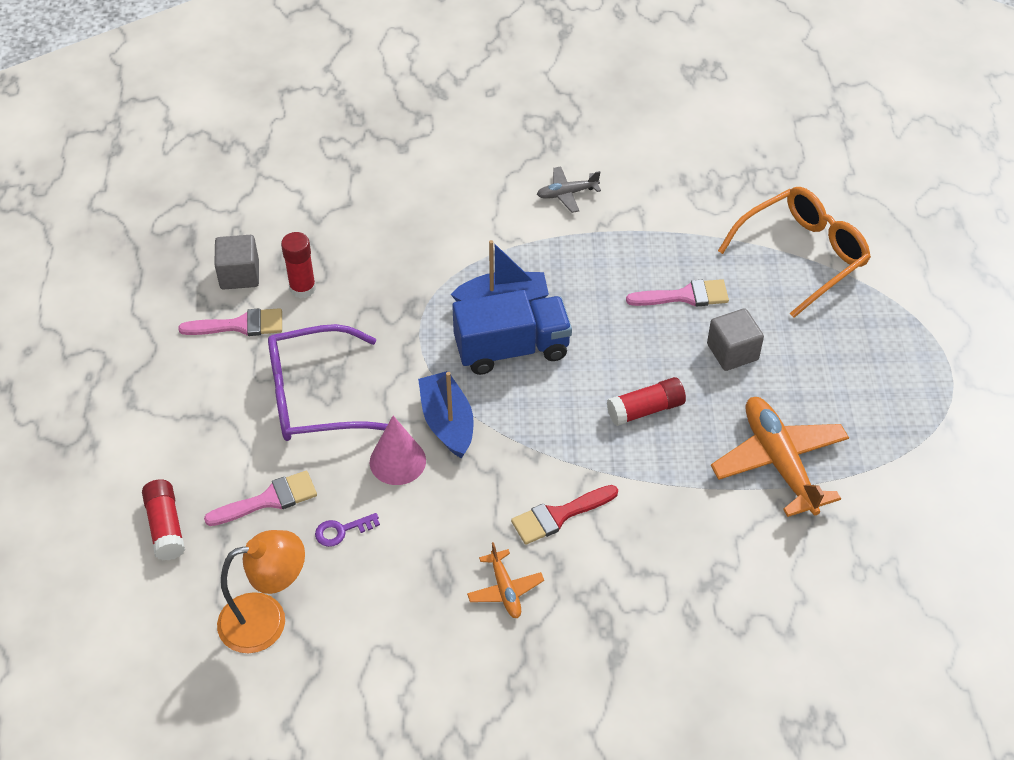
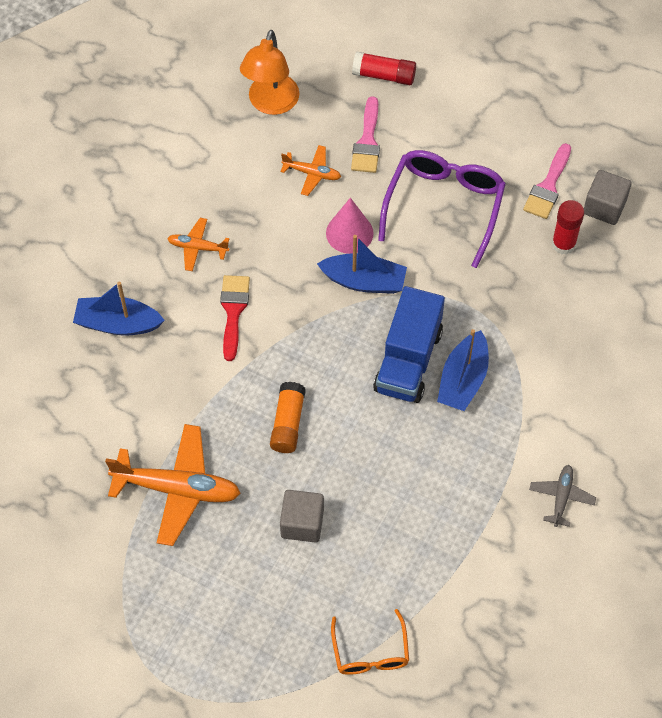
camera: 120 degrees right, 10 degrees up
(341, 531) = (312, 173): purple key -> orange plane
(645, 409) = (288, 423): red glue stick -> orange glue stick
(648, 614) = (118, 323): none -> blue boat
(684, 296) = (384, 523): pink brush -> none
(802, 255) = (370, 652): orange glasses -> orange glasses, size x0.59

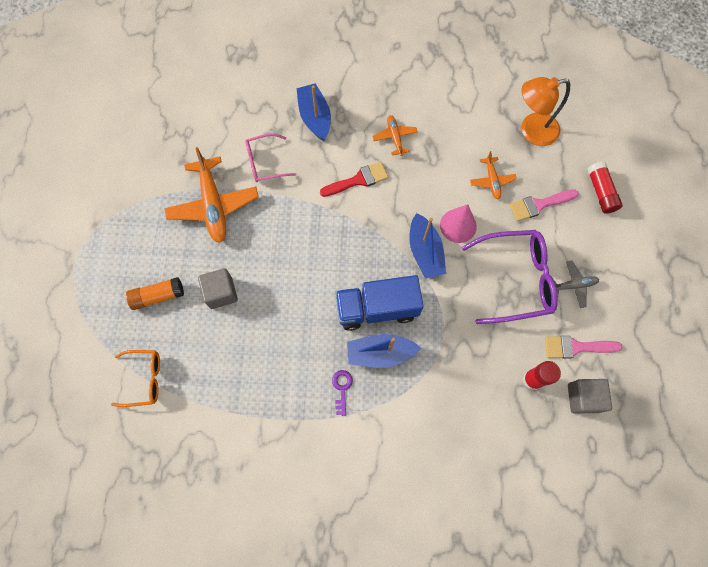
camera: 65 degrees right, 10 degrees up
(150, 406) = (265, 162): none -> pink glasses
(288, 423) = (291, 251): orange glue stick -> orange glue stick (158, 296)
(370, 652) = (144, 379): orange glasses -> orange glasses turned 150 degrees counterclockwise
(485, 436) = (342, 388): none -> purple key
(561, 497) = (317, 466): grey plane -> grey plane (573, 285)

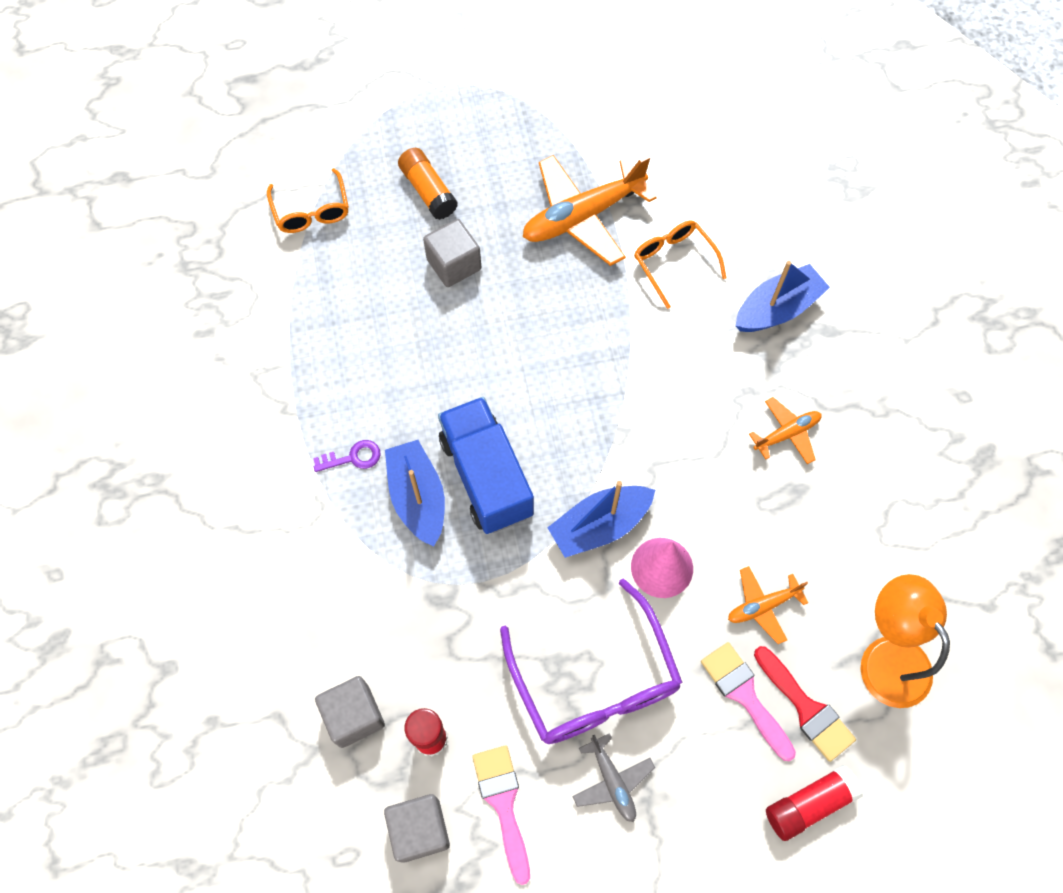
camera: 75 degrees right, 5 degrees down
(265, 162) = (674, 262): pink glasses -> orange glasses
(358, 180) = (690, 398): red brush -> red brush (806, 708)
(510, 422) = (354, 715): none -> grey cube

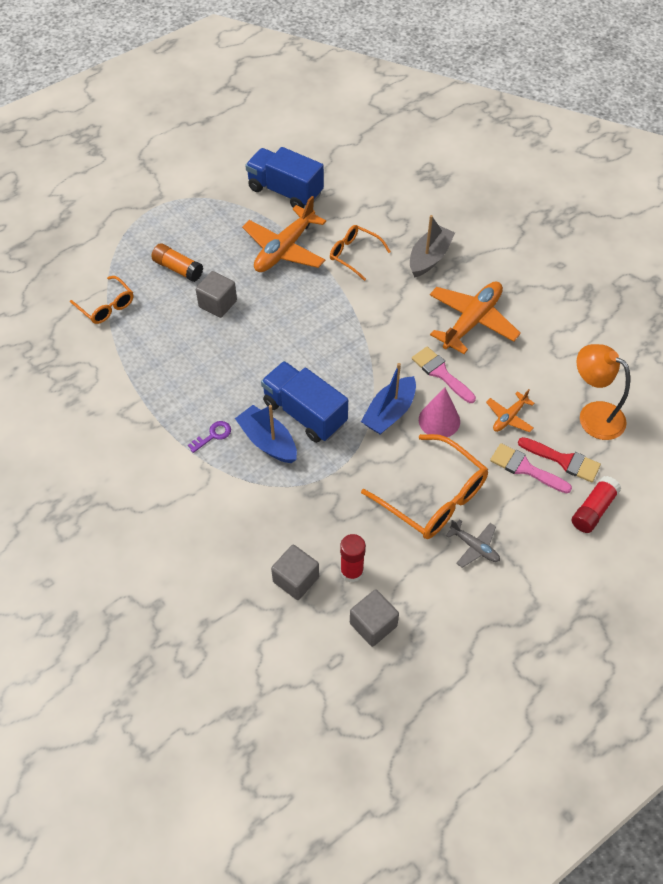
camera: 25 degrees left, 10 degrees down
(503, 804) = (416, 587): pink brush -> pink brush (441, 373)
(594, 680) = (433, 497): purple glasses -> orange glasses
(628, 127) = (285, 191): none -> blue truck
(777, 309) = (429, 257): blue boat -> grey boat
(786, 434) = (472, 321): orange plane -> orange plane, size x1.96

